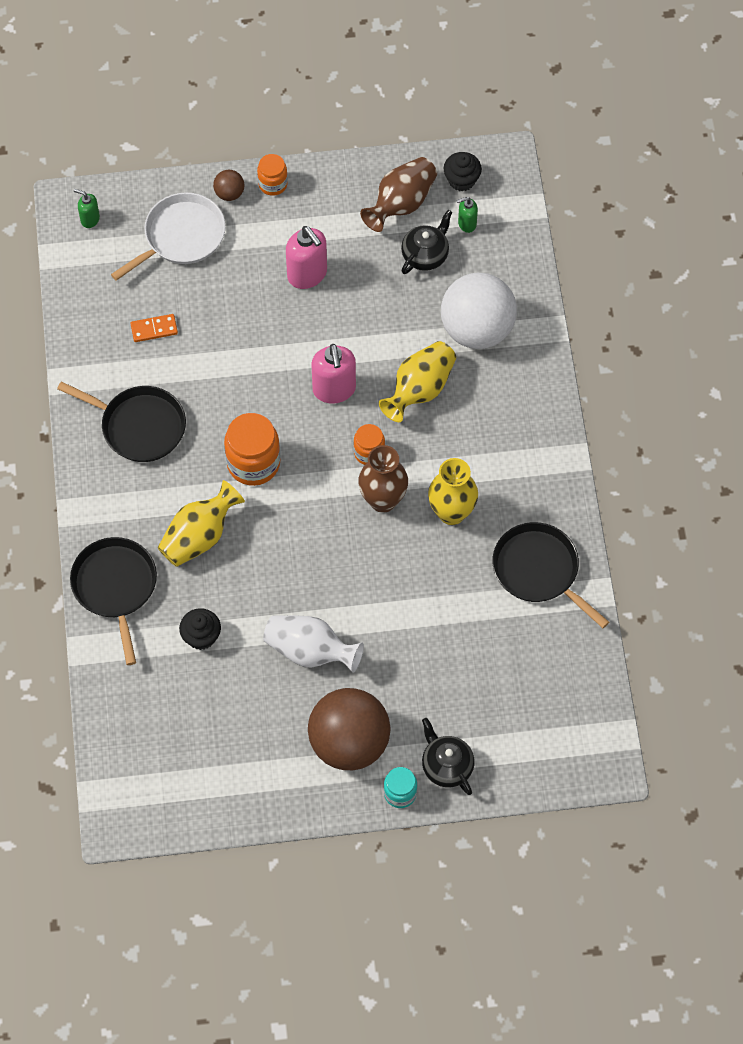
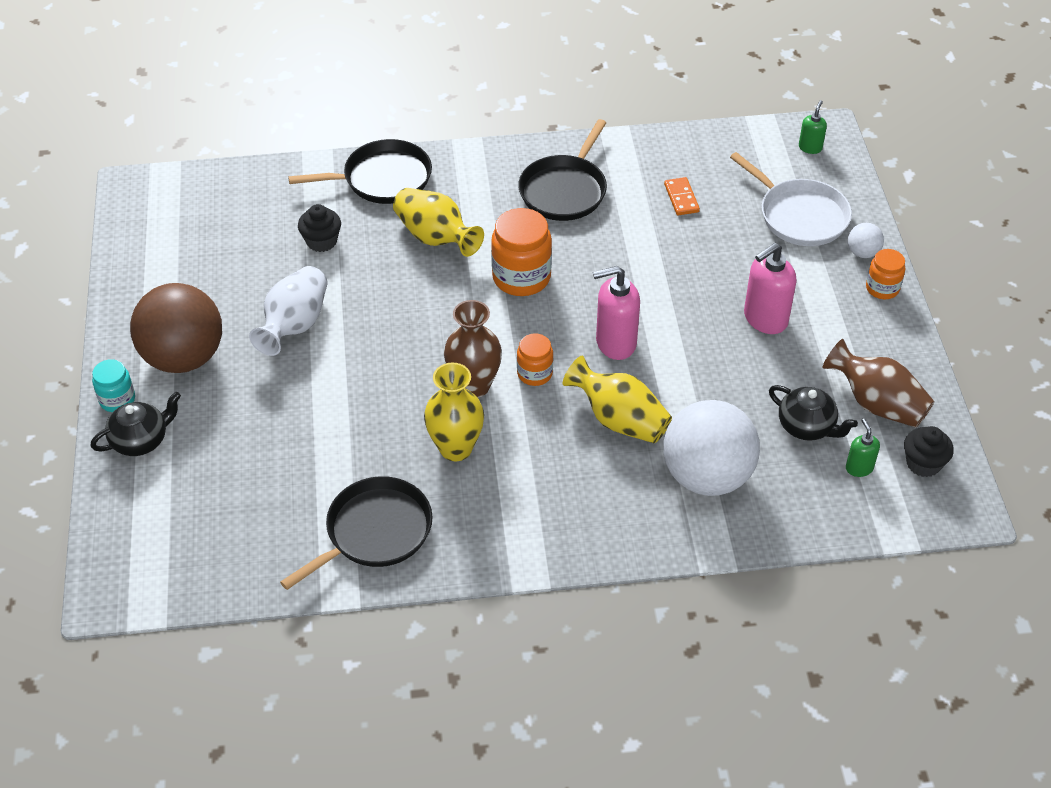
camera: 90 degrees right, 15 degrees down
(229, 193) = (862, 253): brown ball -> white ball

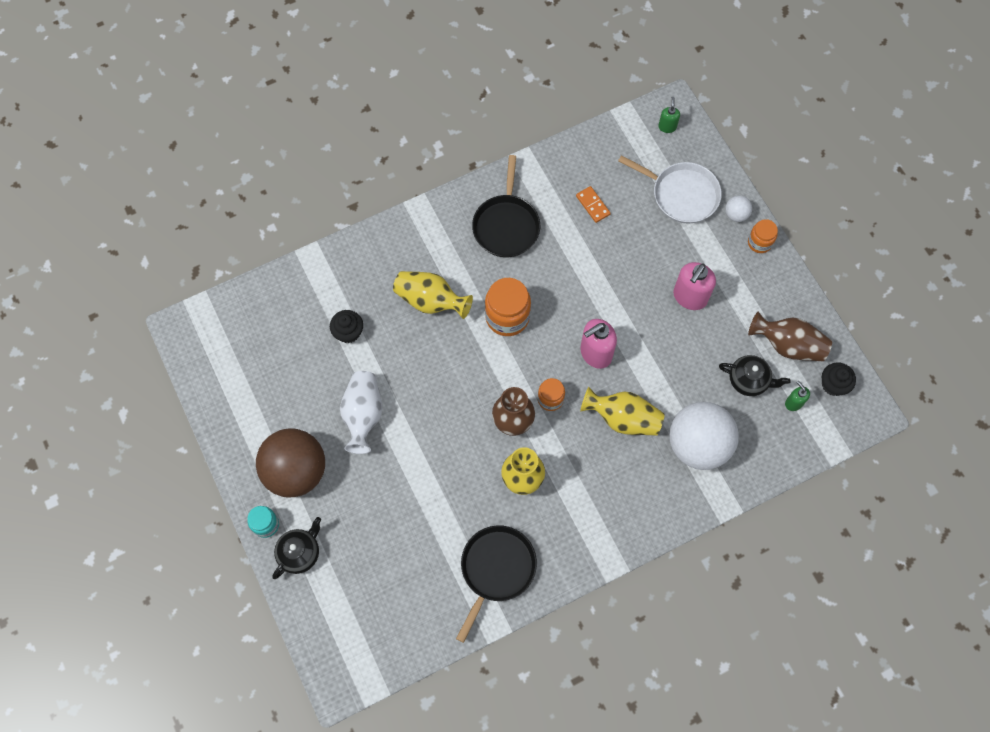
camera: 20 degrees left, 20 degrees up
(382, 179) = (368, 258): black pan -> none

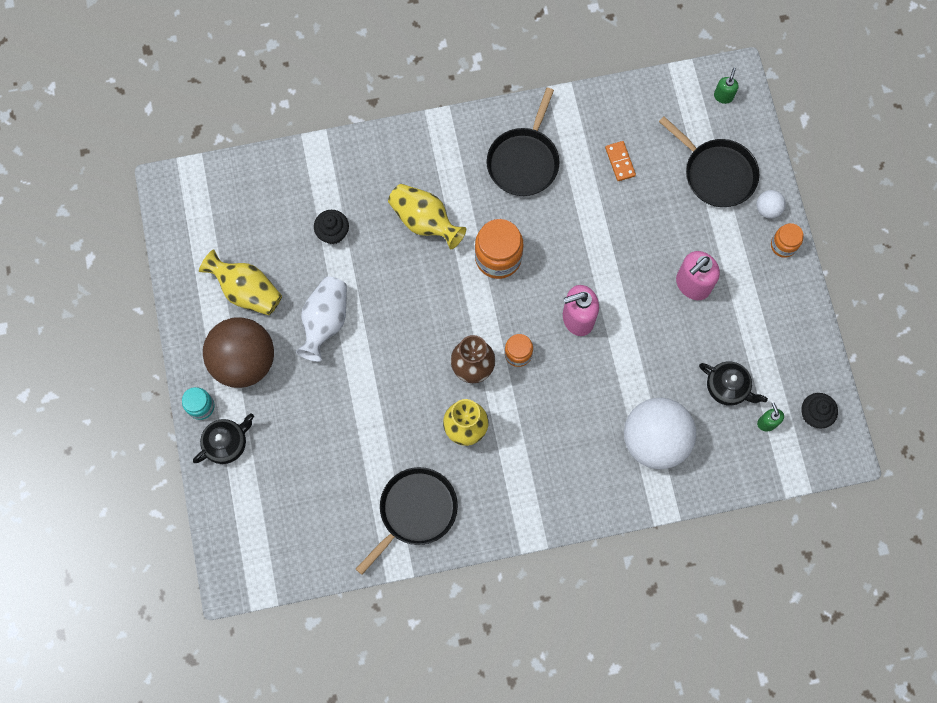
camera: 15 degrees right, 5 degrees up
(623, 418) = (586, 393): yellow vase -> yellow vase (247, 291)
(682, 194) = (717, 173): white pan -> black pan
(788, 345) = (780, 361): brown vase -> none

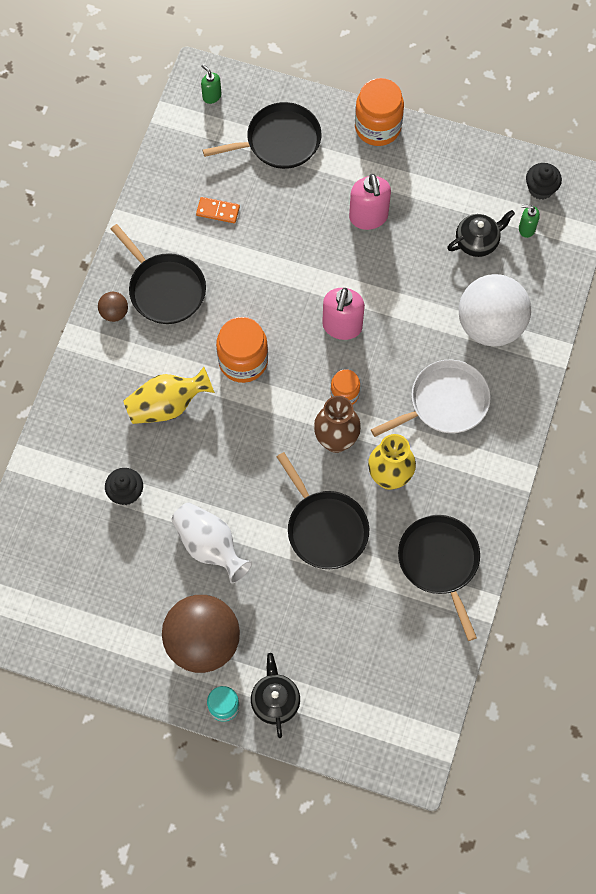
camera: 60 degrees left, 5 degrees down
(247, 291) = (134, 602): yellow vase -> none
(391, 403) = (325, 528): none -> black pan
(479, 135) = (114, 312): none -> brown ball
(560, 440) = (445, 402): none -> white pan
(767, 209) = (337, 121): white ball -> none
(783, 245) = (377, 127): orange jar -> orange jar, size x1.73

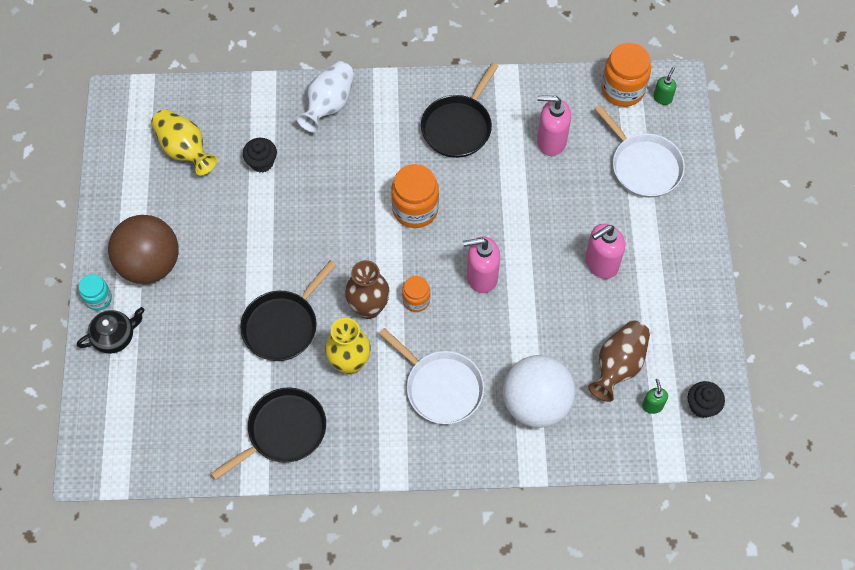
camera: 70 degrees right, 5 degrees down
(114, 312) = (420, 97): brown ball -> none
(167, 405) = (351, 165): yellow vase -> yellow vase (185, 150)
(210, 546) = (236, 240): white vase -> white vase (329, 104)
(218, 211) = (551, 141): orange domino -> pink soap dispenser
(279, 141) = (643, 166): black pan -> white pan
(377, 127) = (698, 242): orange jar -> orange jar (622, 89)
(477, 241) = (618, 365): black teapot -> brown vase

